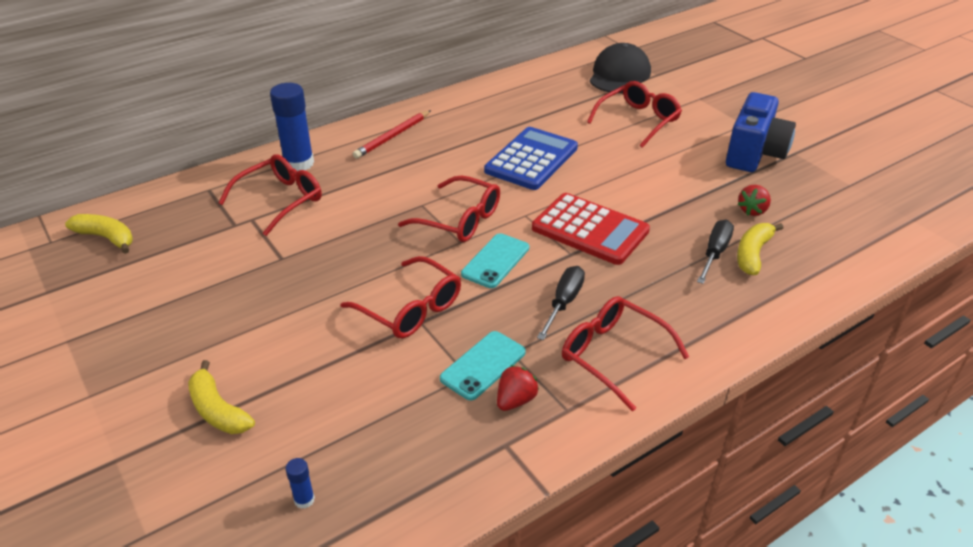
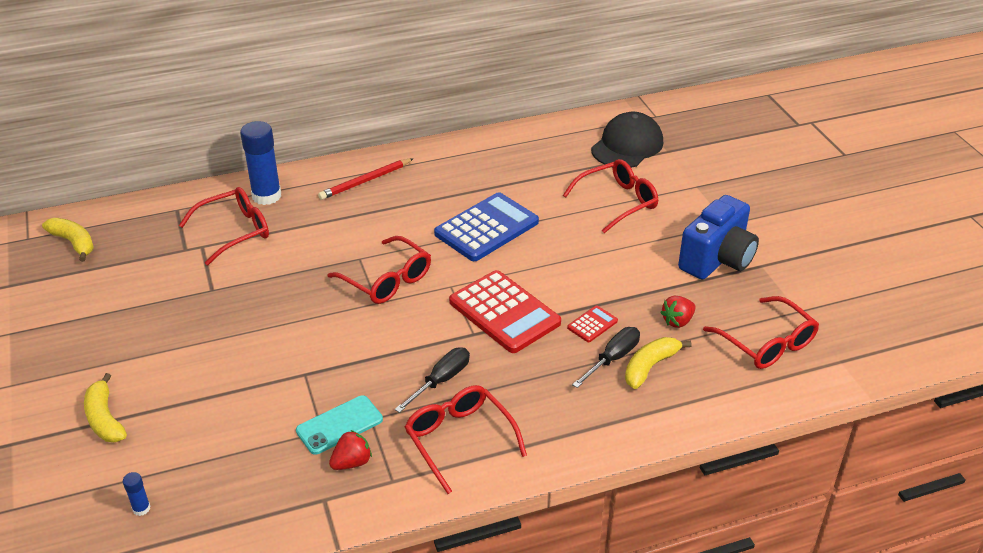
camera: 15 degrees right, 0 degrees up
(410, 309) = (301, 360): red glasses -> red glasses (767, 343)
(495, 261) = (399, 328): turquoise phone -> none
(678, 226) = (592, 324): none -> red calculator

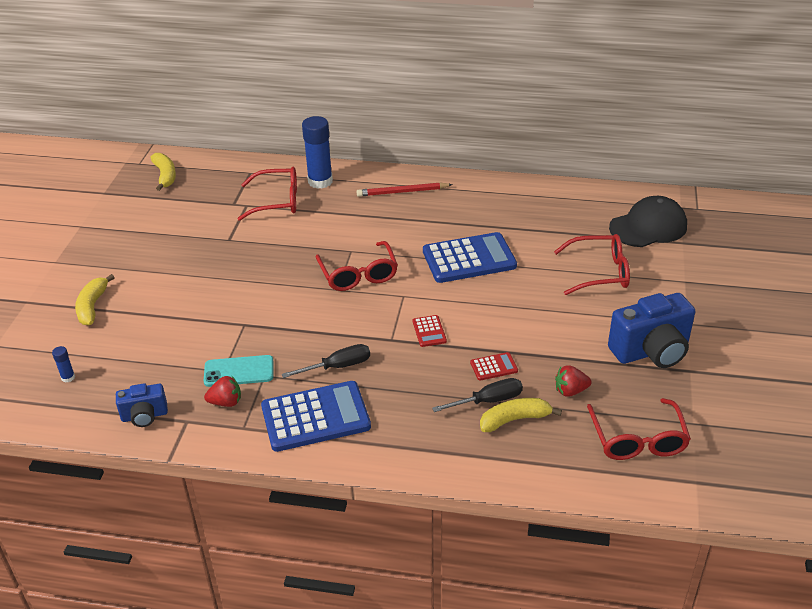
camera: 30 degrees right, 0 degrees up
(271, 513) = (144, 416): none -> blue camera
(459, 439) = (315, 417): red glasses -> blue calculator
(504, 312) = (429, 331): red calculator -> red calculator, size x0.44

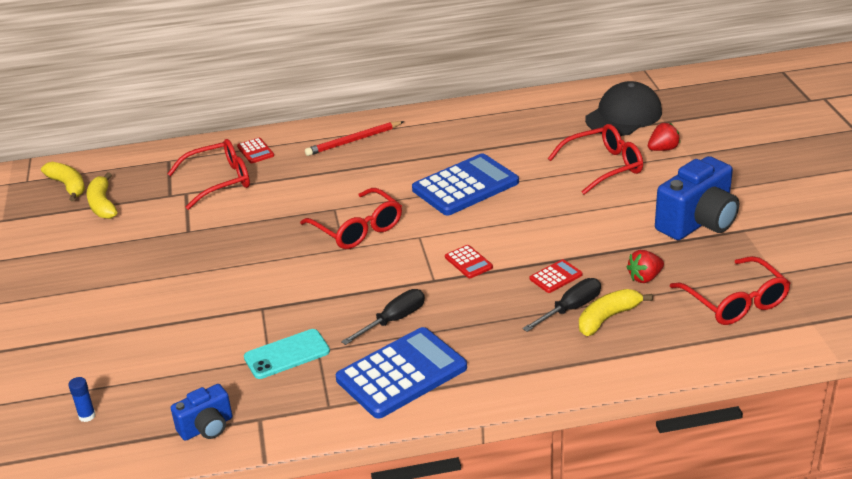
camera: 20 degrees left, 5 degrees down
(92, 306) = (68, 337): yellow banana -> yellow banana (102, 204)
(226, 402) = (292, 388): red strawberry -> red strawberry (663, 149)
(320, 181) = (255, 151): blue glue stick -> red calculator

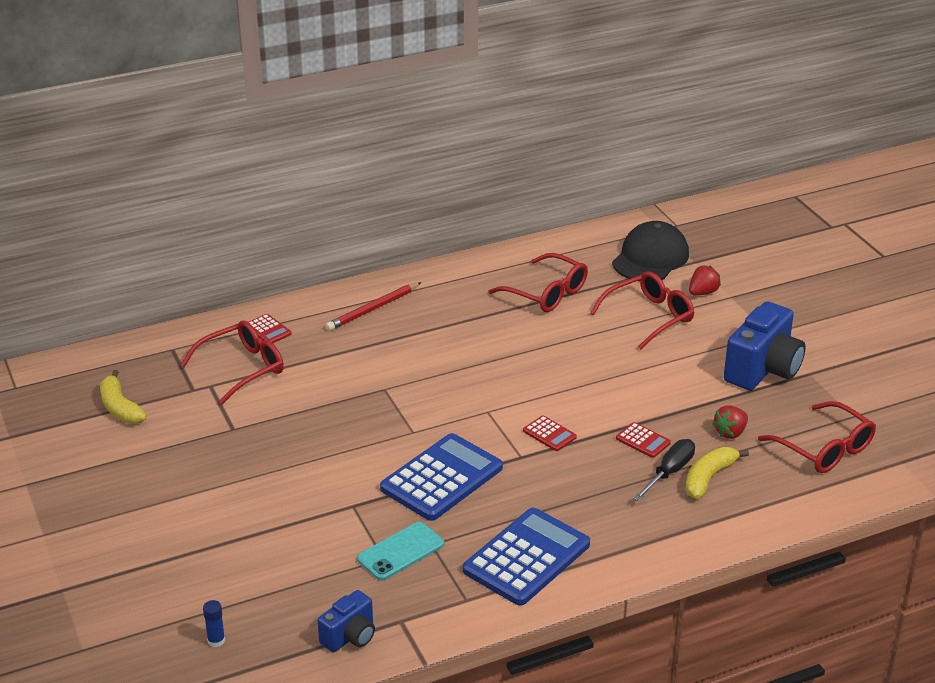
camera: 15 degrees left, 0 degrees up
(68, 186) = (68, 389): yellow banana -> none
(358, 229) = (419, 409): red glasses -> red glasses (546, 293)
(393, 320) = (496, 503): black screwdriver -> none
(465, 186) = (514, 351): blue calculator -> blue calculator (441, 478)
(555, 277) = (643, 441): red calculator -> red calculator turned 90 degrees clockwise

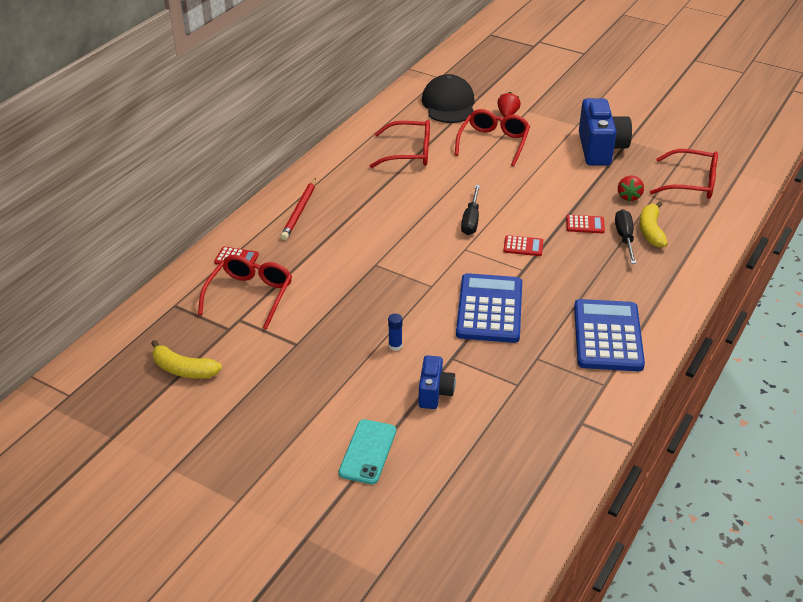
camera: 35 degrees left, 5 degrees up
(216, 640) = (473, 509): blue glue stick -> blue glue stick (395, 346)
(350, 636) = (561, 452): blue camera -> blue camera (434, 393)
(400, 551) = (523, 374): turquoise phone -> turquoise phone (368, 452)
(527, 386) = (471, 220): none -> black screwdriver

